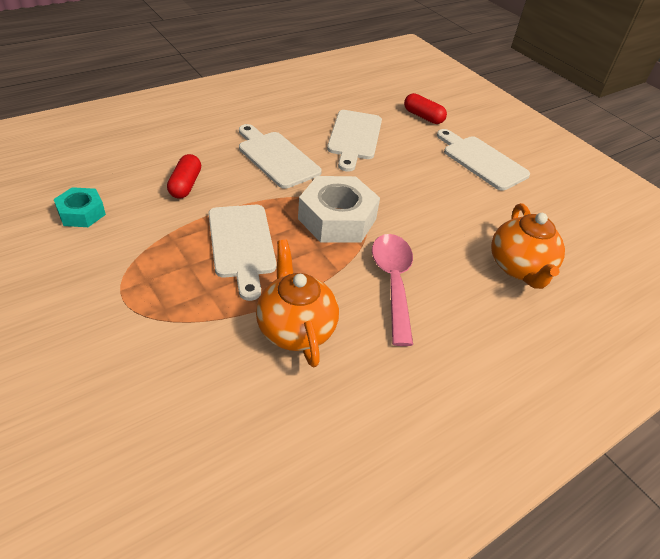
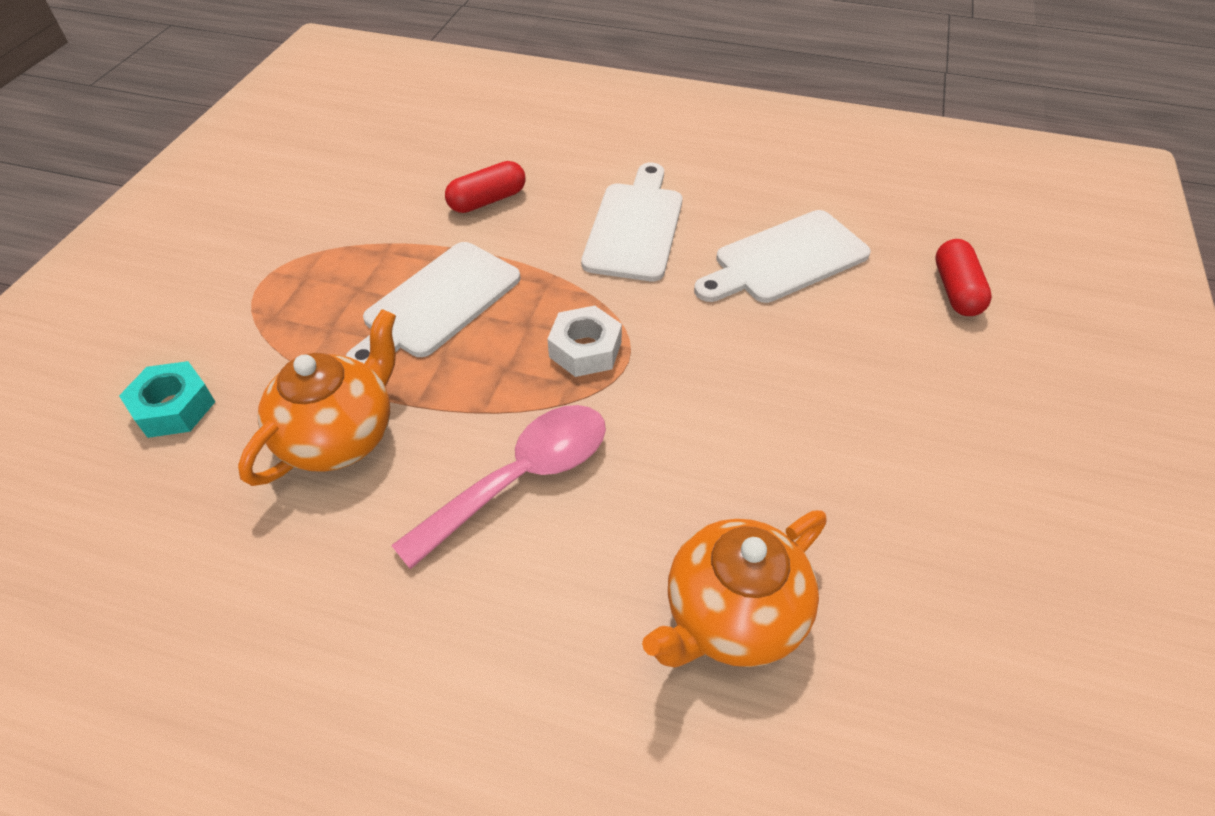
camera: 55 degrees right, 5 degrees up
(81, 213) = (357, 173): turquoise nut -> turquoise nut (174, 407)
(337, 219) = (585, 349): white nut -> white nut, size x0.56
(481, 161) = (951, 418): white cutting board -> none

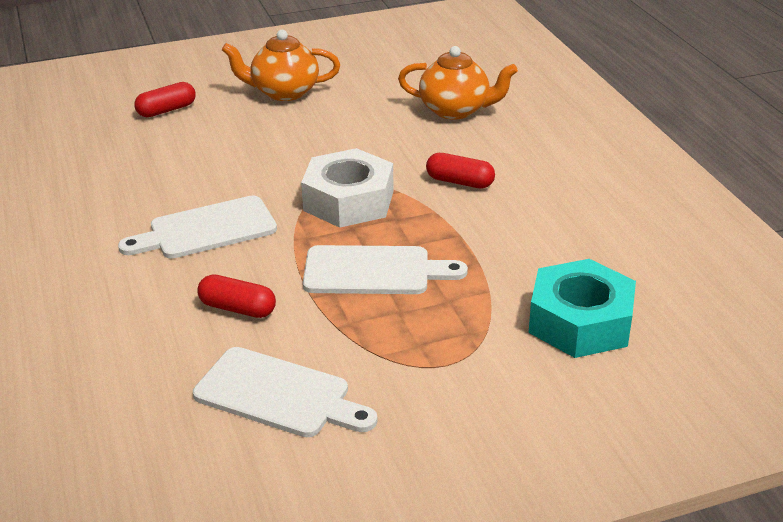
camera: 125 degrees left, 15 degrees down
(174, 407) = (580, 322): turquoise nut -> turquoise nut, size x1.78
(340, 436) = (512, 248): orange teapot -> orange teapot (284, 92)
(521, 478) = (460, 182): pink spoon -> red capsule
(585, 349) = (348, 201): white nut -> white nut, size x1.78
(785, 260) = (189, 165): white cutting board -> white cutting board (279, 394)

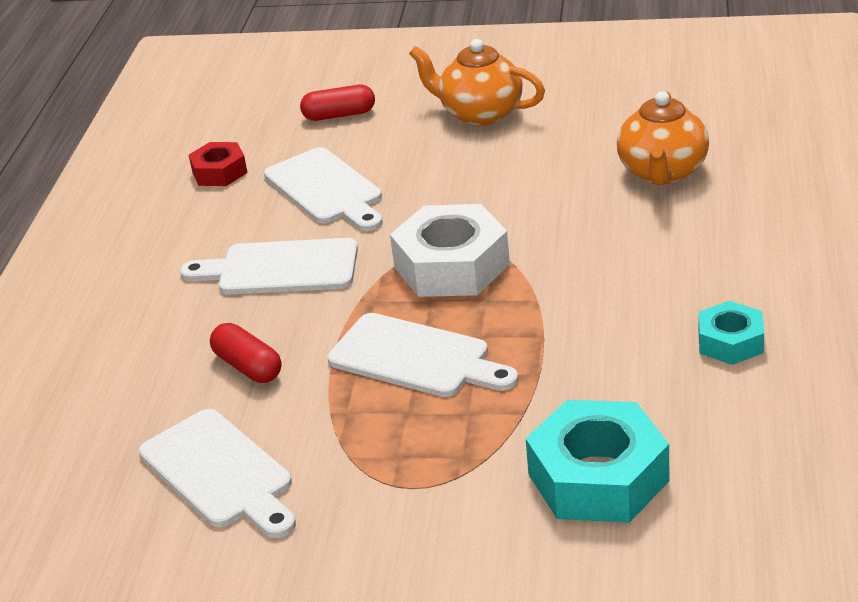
camera: 30 degrees right, 0 degrees up
(92, 168) = (219, 172): none -> red nut
(199, 165) = (326, 189): none -> white cutting board
(455, 110) = (662, 172): orange teapot -> orange teapot turned 60 degrees clockwise
(460, 182) = (595, 268): red capsule -> none
(595, 211) = (730, 342): none -> turquoise nut

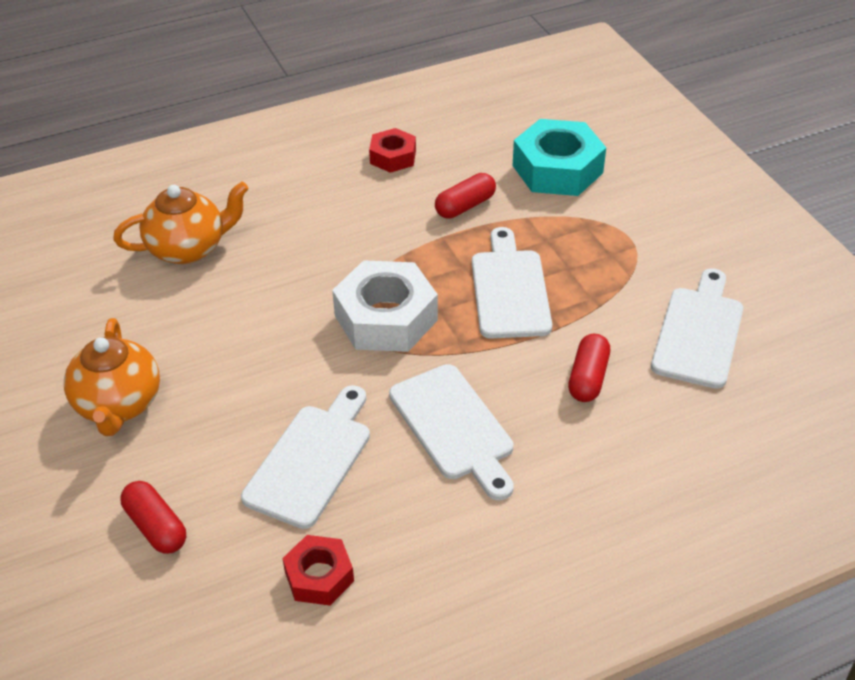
camera: 125 degrees left, 10 degrees up
(585, 371) = (465, 206): none -> red capsule
(730, 342) = (393, 157): turquoise nut -> red nut

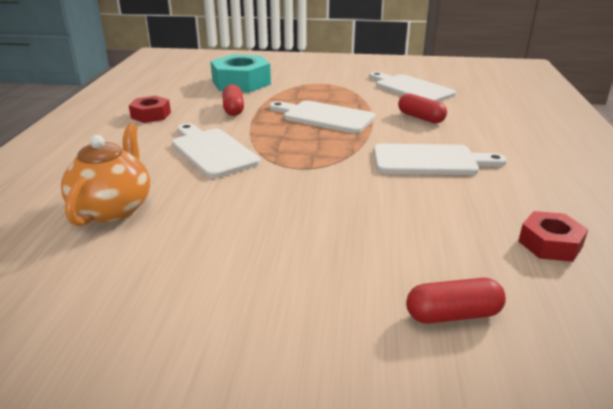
camera: 60 degrees left, 15 degrees down
(118, 405) = (268, 297): orange teapot -> none
(311, 460) = (423, 217): white cutting board -> white cutting board (211, 151)
(386, 318) = (304, 155): white nut -> none

